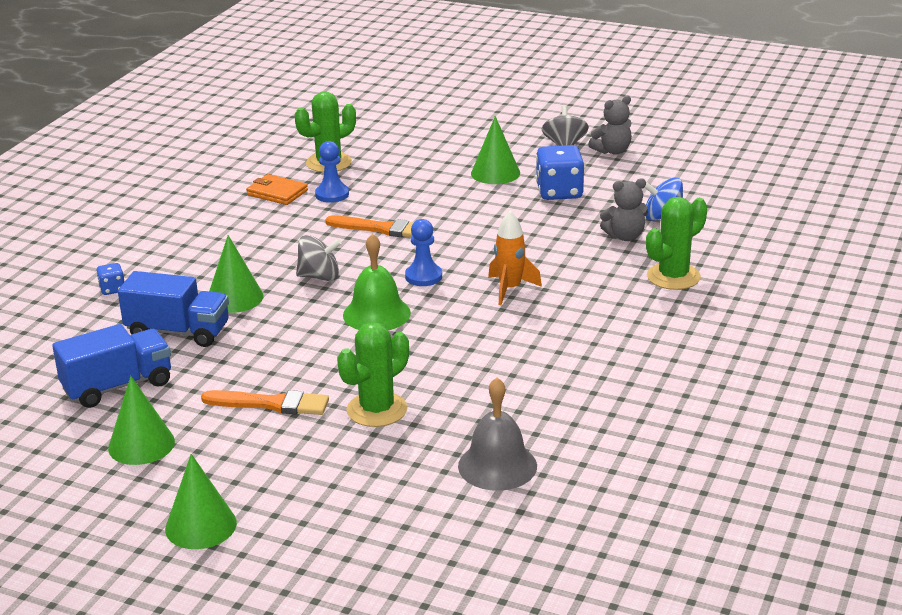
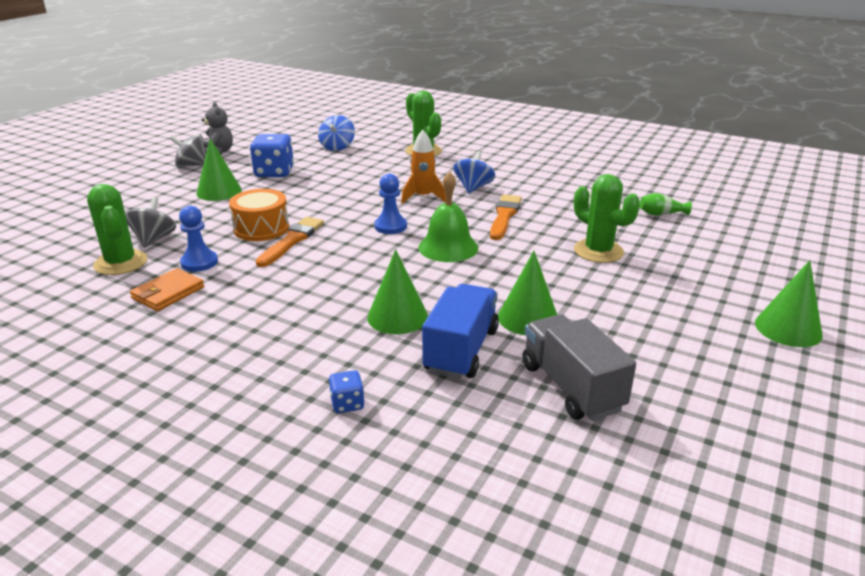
camera: 85 degrees left, 0 degrees up
(118, 386) = (571, 387): blue truck -> grey truck
(141, 445) = (677, 366): green cone -> green cone (528, 318)
(271, 404) = (595, 296): orange brush -> orange brush (504, 216)
(319, 277) = (371, 271): grey spinning top -> grey spinning top (154, 239)
(407, 210) = (261, 228): none -> orange drum
(497, 466) = (661, 214): grey bell -> green vase
(550, 321) = (473, 188): none -> blue spinning top
(625, 236) = (359, 159): grey teddy bear -> none

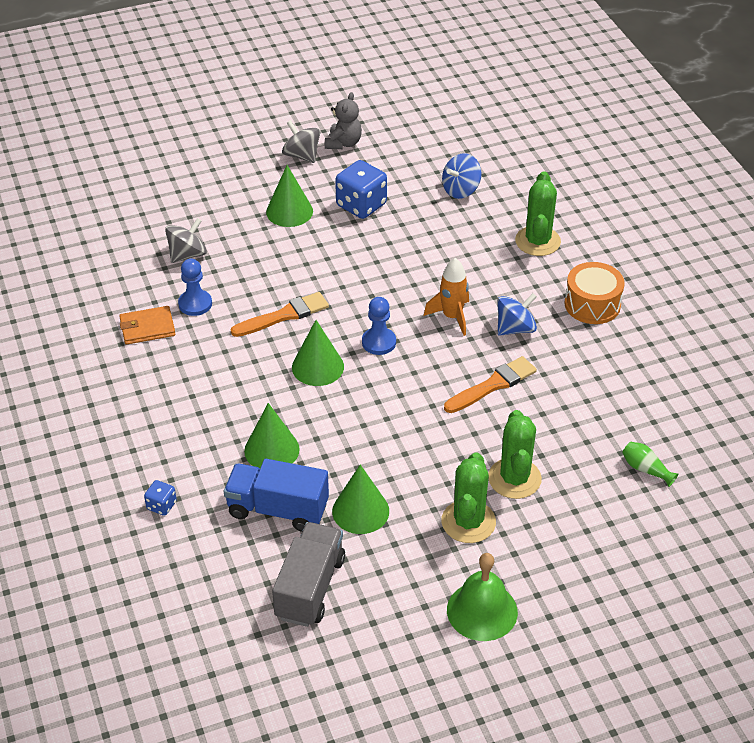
camera: 40 degrees right, 15 degrees up
(121, 263) = (143, 272): green cactus -> green cactus (468, 522)
(261, 228) = (276, 285): orange drum -> orange drum (592, 304)
(448, 247) = (395, 397): green bell -> green bell (482, 611)
(461, 350) = (278, 509): blue truck -> blue truck turned 135 degrees counterclockwise
(788, 329) = (544, 653): green cone -> green cone (318, 367)

